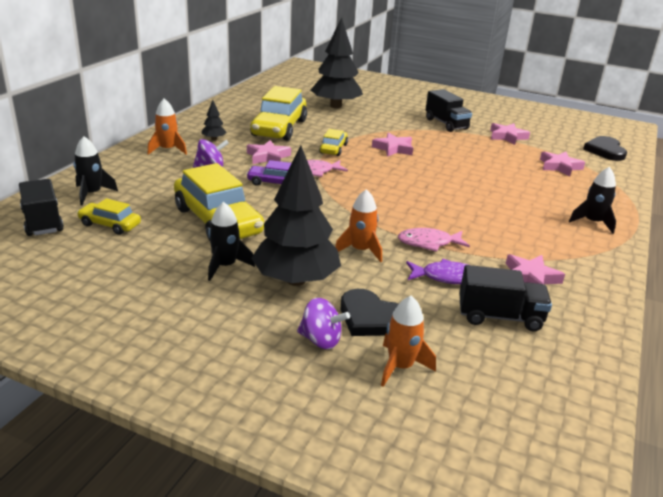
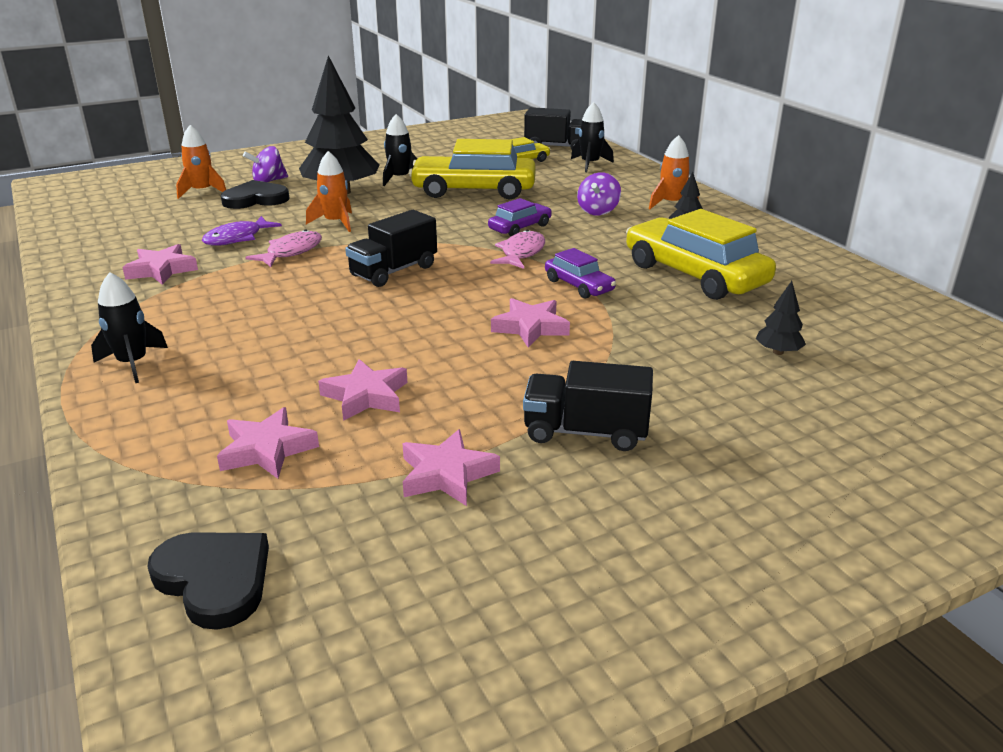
camera: 130 degrees right, 0 degrees up
(268, 157) = (595, 242): pink star -> pink star (366, 396)
(333, 149) = (579, 285): yellow car -> purple car
(335, 106) = (778, 352): black tree -> black tree, size x0.41
(499, 317) = (162, 235): black truck -> black truck (393, 271)

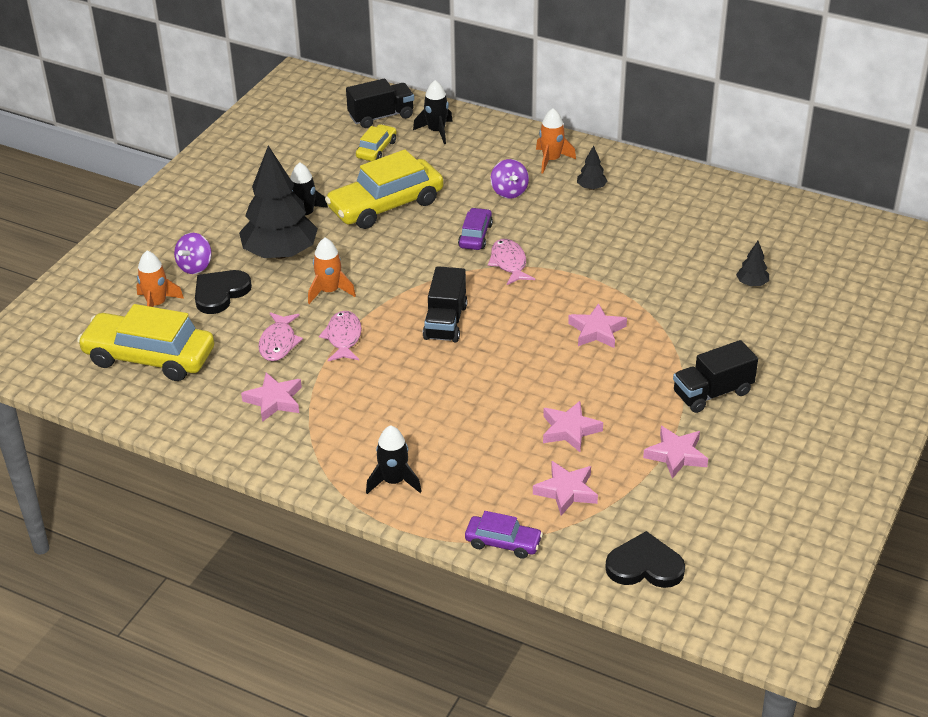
camera: 35 degrees left, 10 degrees up
(237, 238) = (278, 343): purple fish -> pink fish
(579, 285) = (583, 279): purple car -> purple car (503, 542)
(695, 274) = (643, 234): yellow car -> yellow car (149, 357)

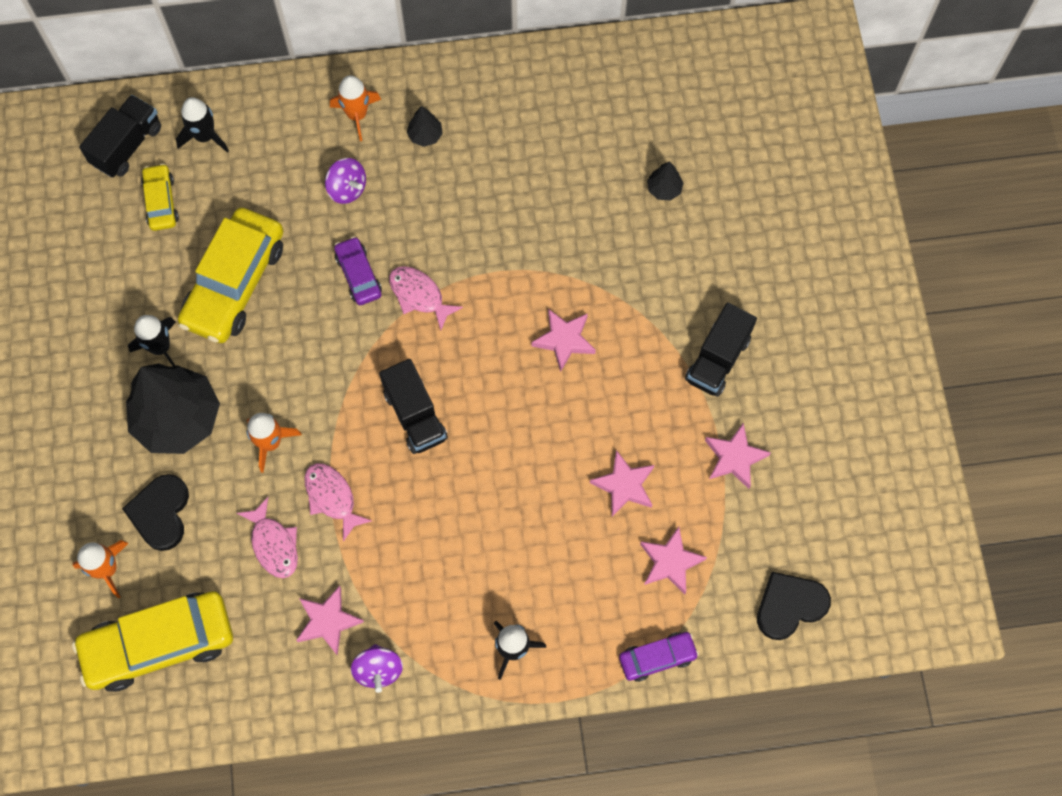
camera: 35 degrees left, 30 degrees up
(195, 266) = (103, 491): purple spinning top -> purple spinning top (378, 670)

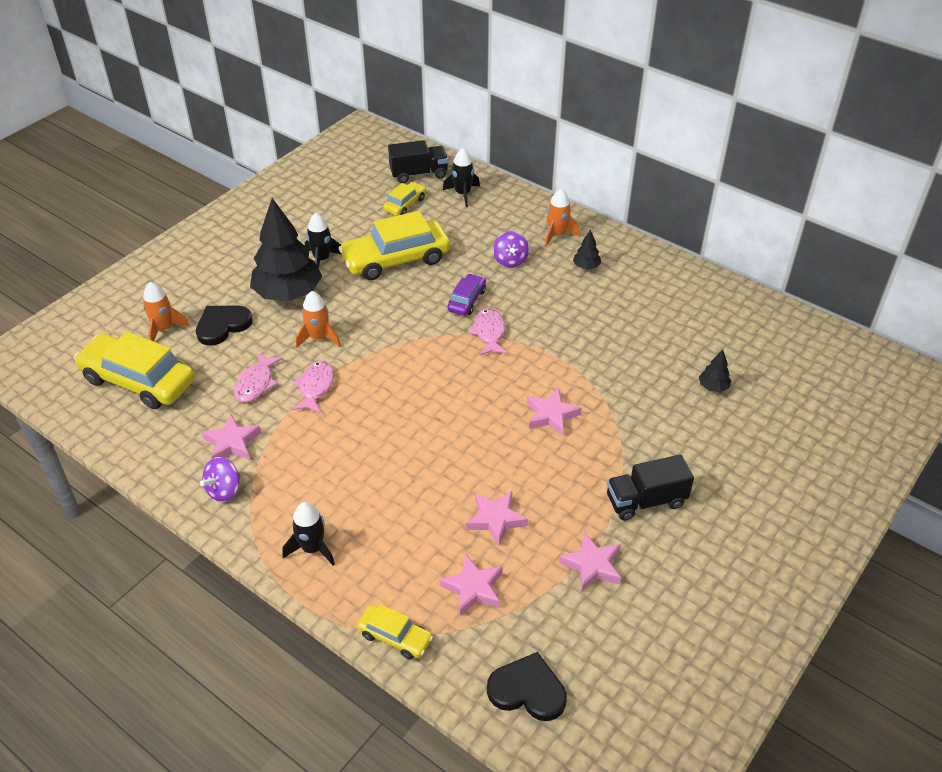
camera: 45 degrees right, 25 degrees down
(415, 415) = (413, 385): black truck -> none
(657, 658) = (395, 637): purple car -> yellow car

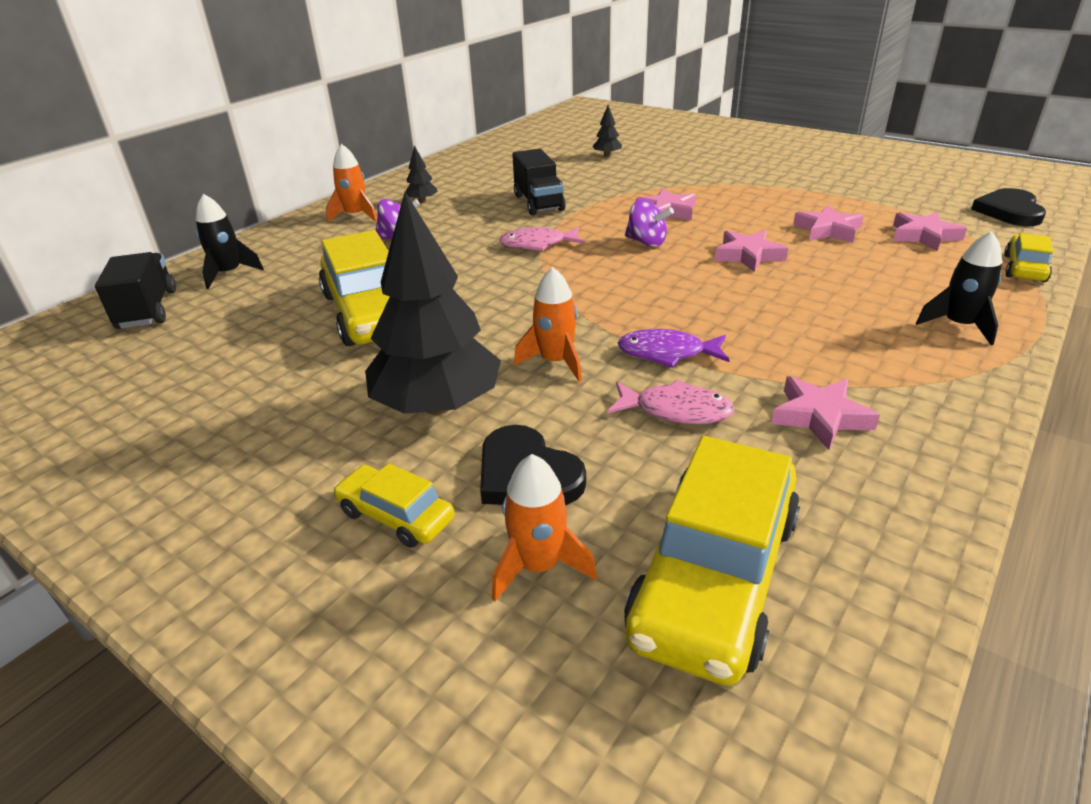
camera: 90 degrees left, 10 degrees down
(224, 490) = (921, 410): purple spinning top -> purple spinning top (646, 242)
(315, 387) = (667, 353): pink fish -> purple fish
(322, 259) = (347, 380): black rocket -> none
(405, 204) = (227, 315): yellow car -> yellow car (396, 515)
(467, 300) = (474, 259): purple car -> none
(592, 565) = (849, 192): pink star -> pink star (748, 255)
(645, 501) = (759, 176): black truck -> black truck (538, 203)

